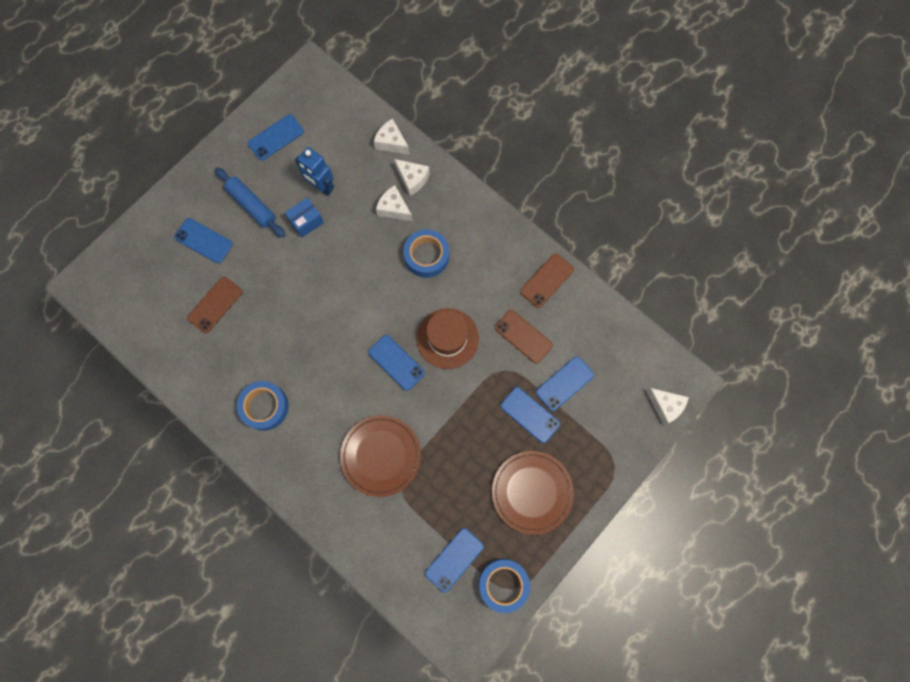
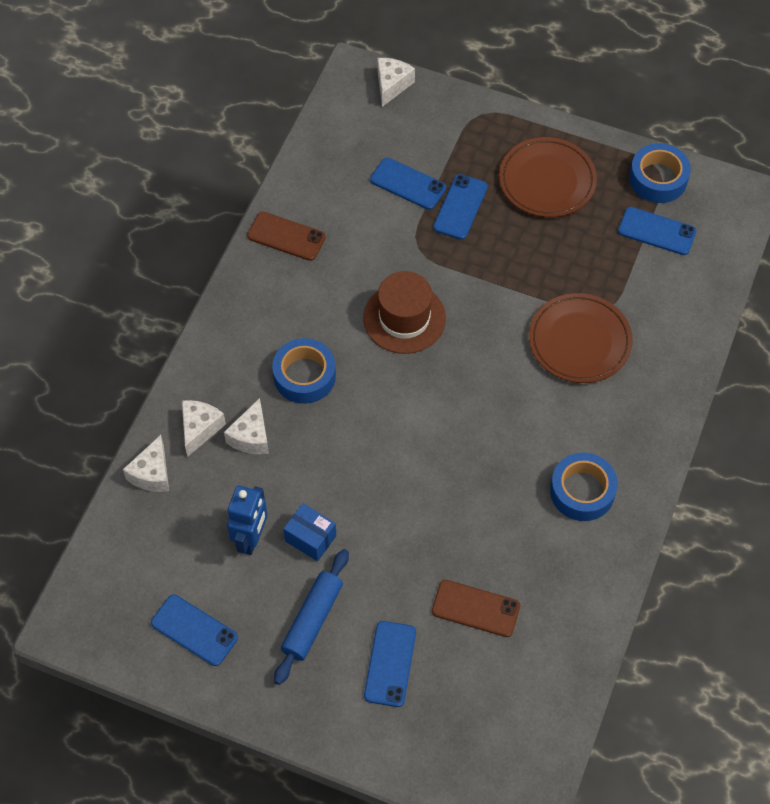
camera: 110 degrees left, 15 degrees down
(396, 362) = (459, 363): blue phone -> none
(523, 336) = (368, 240): brown phone -> none

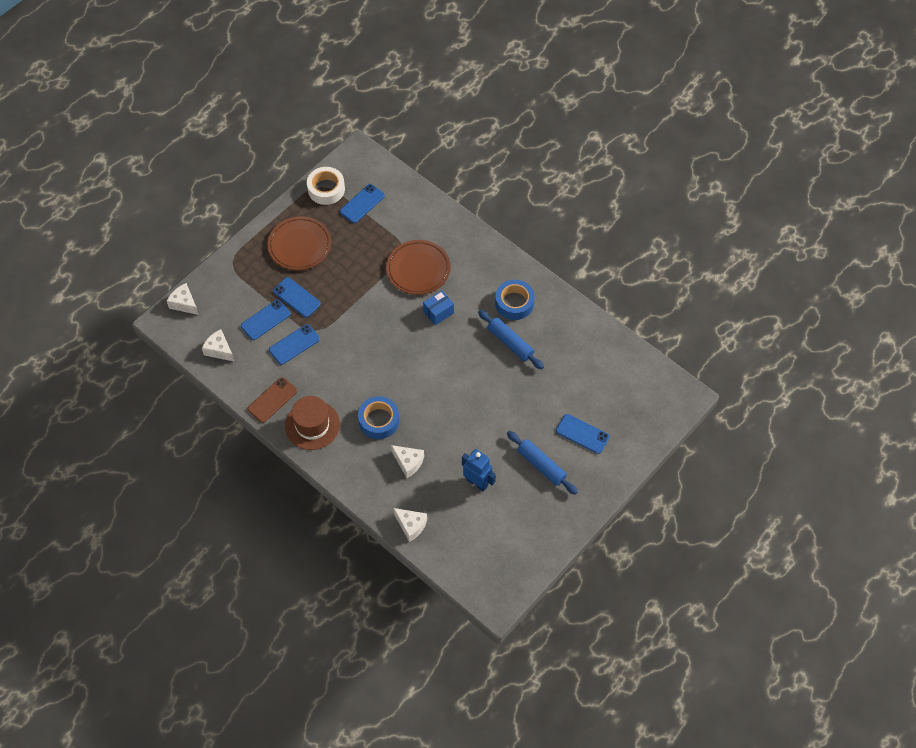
camera: 70 degrees left, 0 degrees up
(194, 630) = (524, 530): blue phone -> blue phone (294, 344)
(200, 428) = (391, 490): white cheese -> white cheese (219, 350)
(310, 538) = (489, 450): blue box -> blue box (438, 312)
(404, 318) = (362, 354): brown hat -> brown hat (312, 425)
(476, 608) = (565, 380): brown phone -> none
(508, 508) = (510, 343): none -> blue rolling pin
(658, 179) = (326, 189): blue tape -> white tape

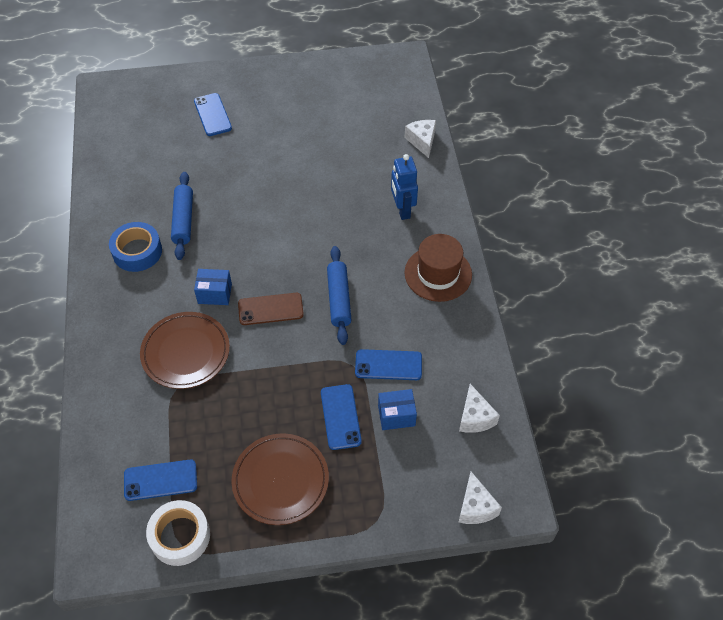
camera: 140 degrees left, 5 degrees down
(265, 320) = (396, 415): blue phone -> blue box
(272, 400) = (458, 324): brown phone -> brown phone (270, 309)
(379, 420) = (371, 236): blue tape -> none
(408, 462) = (378, 186): white cheese -> none
(477, 482) = (336, 136): blue robot -> blue robot (402, 210)
(541, 465) = (271, 115): blue rolling pin -> blue rolling pin (339, 299)

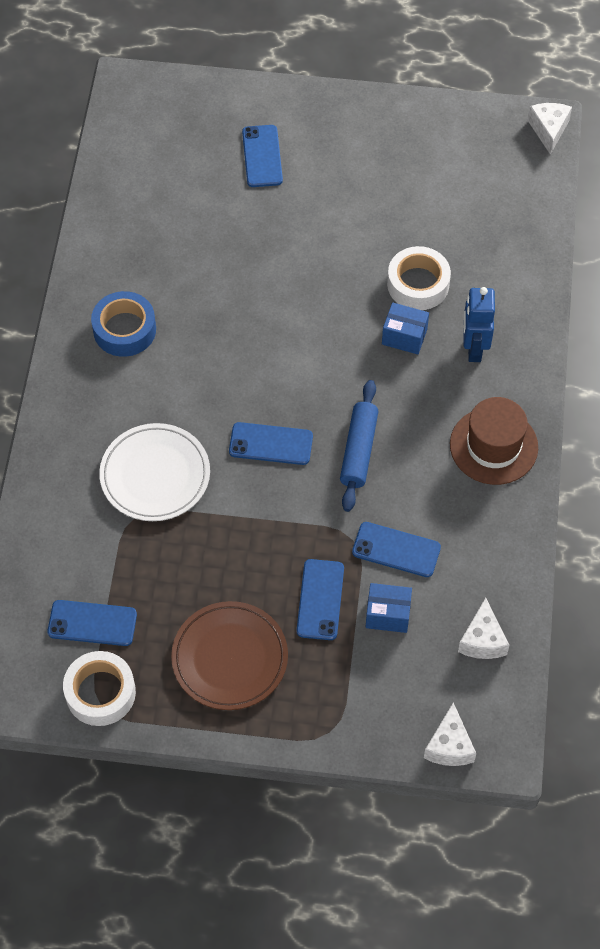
camera: 15 degrees right, 5 degrees up
(183, 220) = (191, 299): blue rolling pin -> none
(186, 352) = (155, 475): brown plate -> white plate
(215, 294) = (207, 408): blue box -> blue box (404, 336)
(270, 309) = (271, 444): brown phone -> blue phone
(349, 176) = (418, 284): none -> white tape
(422, 141) = (529, 255): white cheese -> white cheese (548, 130)

